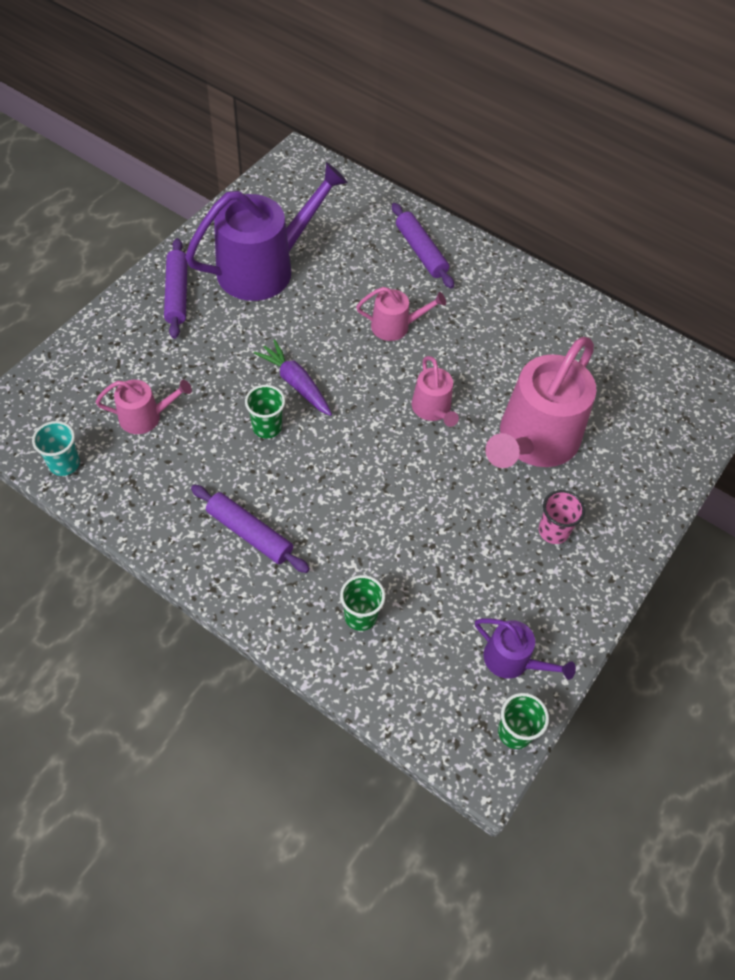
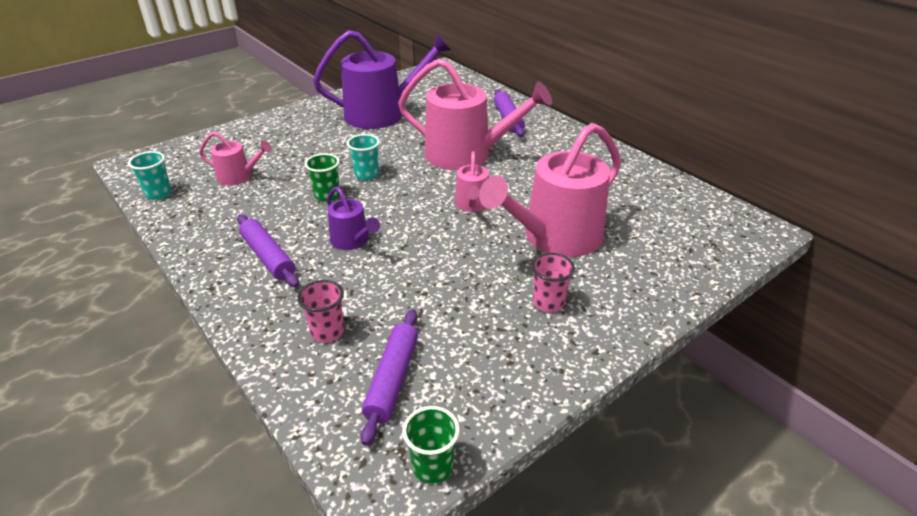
camera: 20 degrees right, 20 degrees down
(177, 294) = (310, 119): purple rolling pin -> purple rolling pin (392, 379)
(295, 383) = (366, 174): purple carrot -> turquoise cup
(360, 616) = (327, 332): green cup -> pink cup
(395, 326) = (466, 154): pink watering can -> pink watering can, size x2.05
(512, 660) = (460, 399): purple watering can -> purple watering can (352, 241)

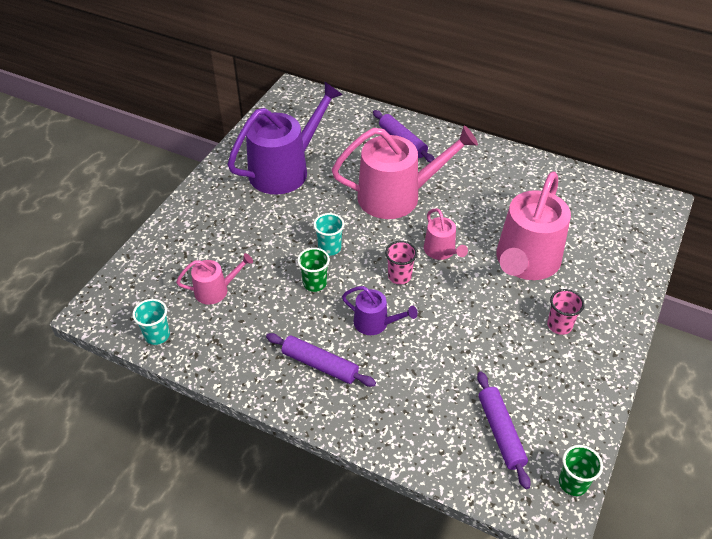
camera: 25 degrees left, 10 degrees up
(327, 332) = (425, 413): pink cup -> pink cup (399, 276)

